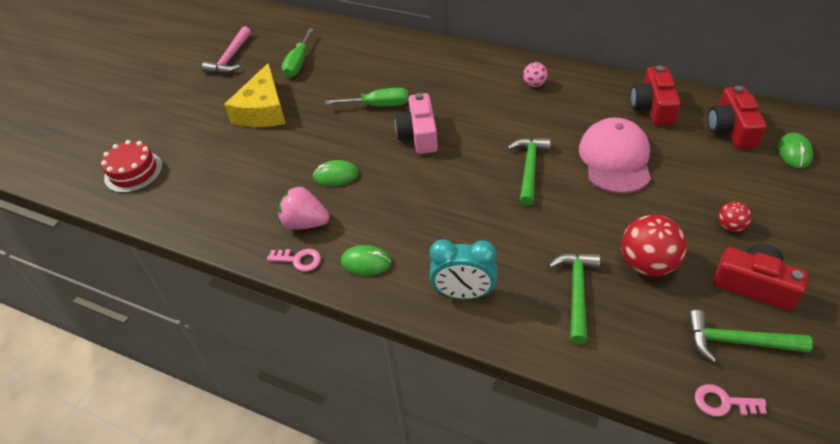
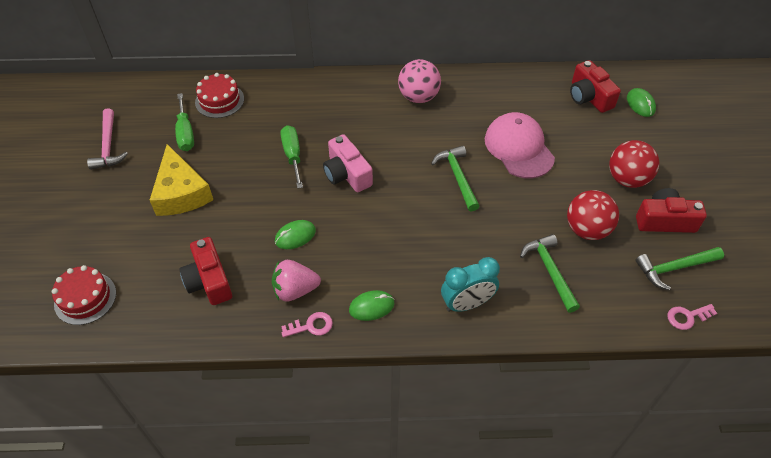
camera: 30 degrees left, 5 degrees up
(344, 43) = (219, 100): none -> red cake
(379, 105) = (293, 155): green screwdriver -> green screwdriver turned 75 degrees counterclockwise
(534, 84) = (418, 97): pink ball -> pink ball, size x1.92
(652, 107) = (523, 93): red camera -> red camera (209, 280)
(730, 226) = (627, 179): red ball -> red ball, size x1.92

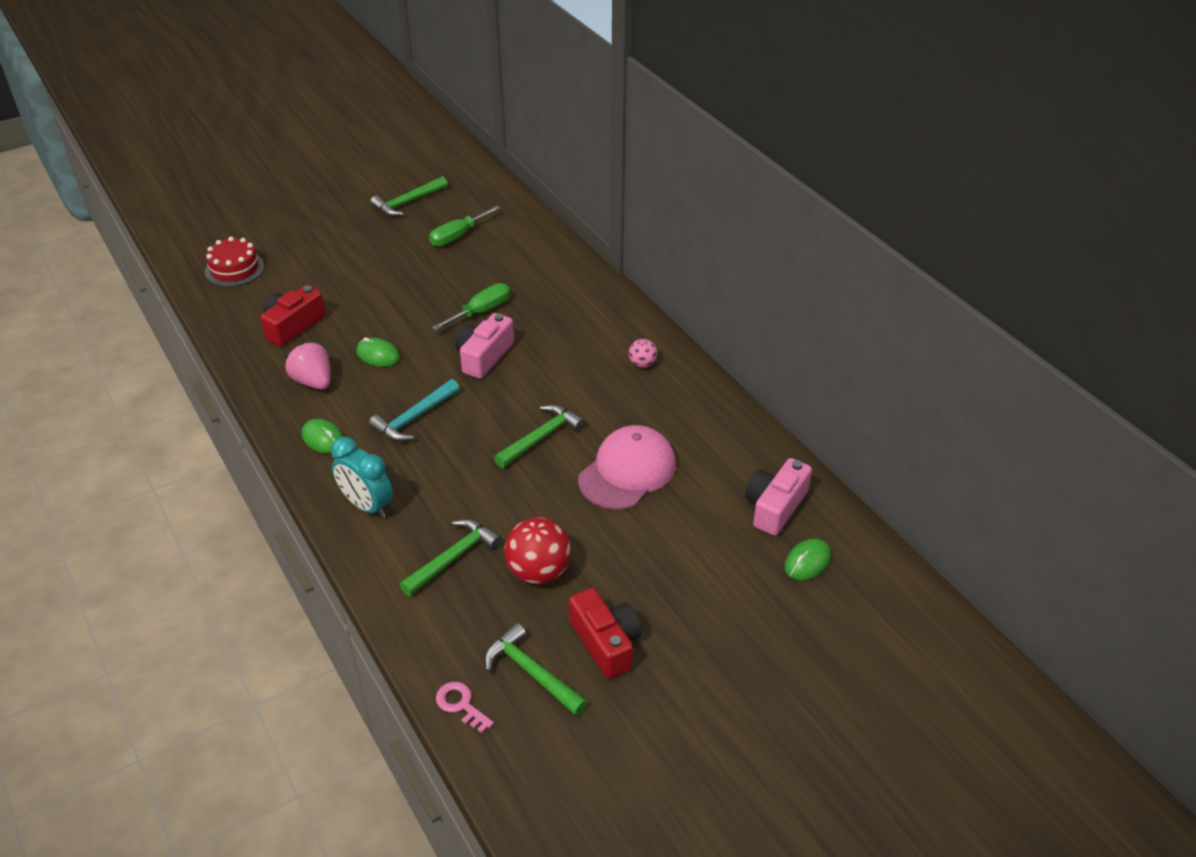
camera: 60 degrees right, 10 degrees down
(108, 146) = (408, 202): pink hammer -> green hammer
(181, 193) = (382, 266): yellow cheese -> none
(219, 100) = (518, 236): red cake -> none
(311, 326) = (278, 408): pink key -> none
(387, 240) = (414, 418): none -> turquoise hammer
(418, 97) = (642, 364): pink ball -> pink ball, size x0.52
(589, 97) = (775, 507): red camera -> pink camera
(627, 179) = (652, 586): red ball -> none

